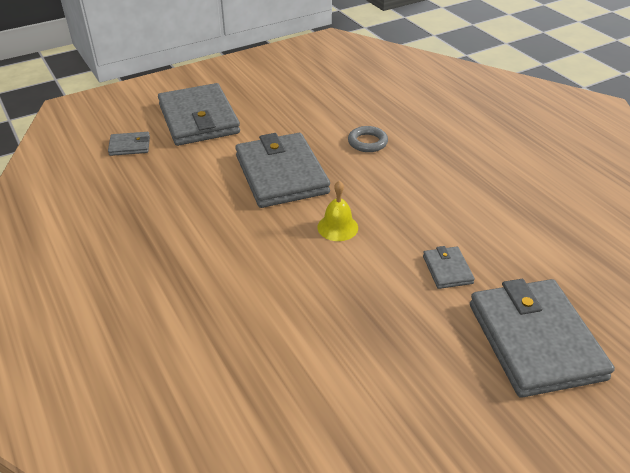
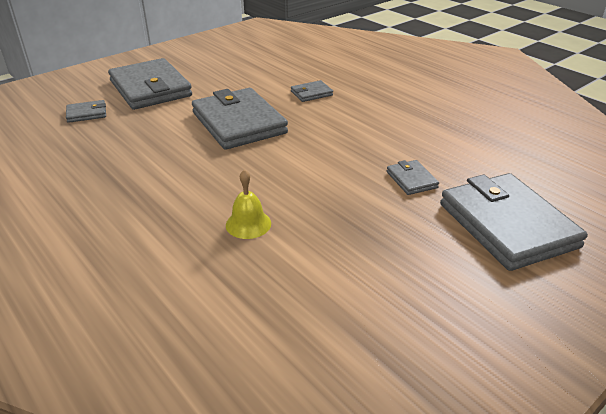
camera: 10 degrees left, 5 degrees down
(337, 227) = (302, 157): yellow bell -> yellow bell (248, 224)
(367, 142) = (311, 93): grey ring -> grey wallet

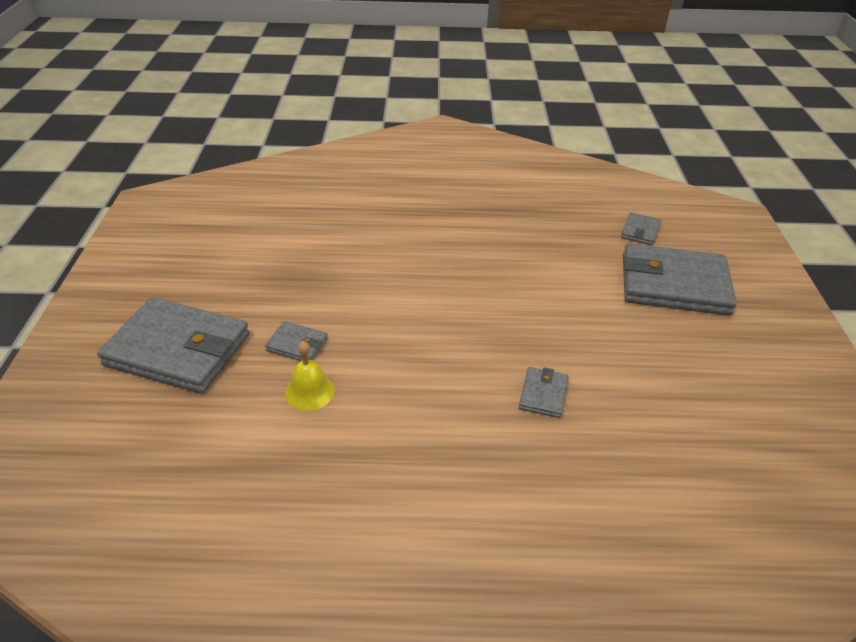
camera: 130 degrees right, 5 degrees up
(238, 123) = (525, 303): grey wallet -> none
(248, 224) = (366, 238): yellow bell -> yellow bell (309, 391)

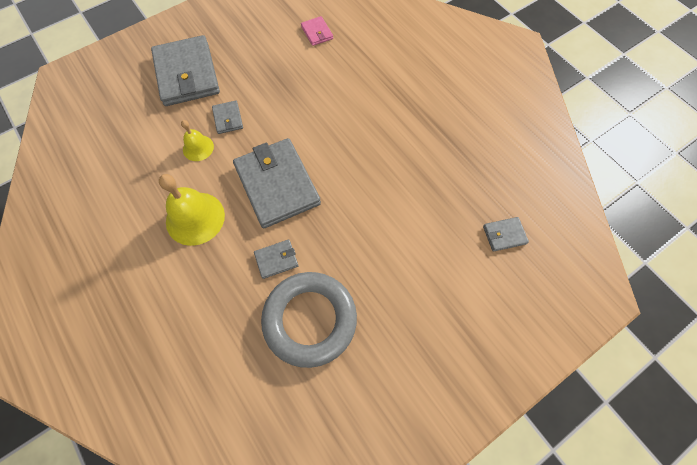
camera: 55 degrees right, 25 degrees up
(266, 223) = (317, 33): none -> pink wallet
(416, 443) = (195, 218): none -> yellow bell
(643, 403) = (310, 320): none -> grey ring
(674, 285) = (454, 286): grey wallet -> grey wallet (277, 185)

